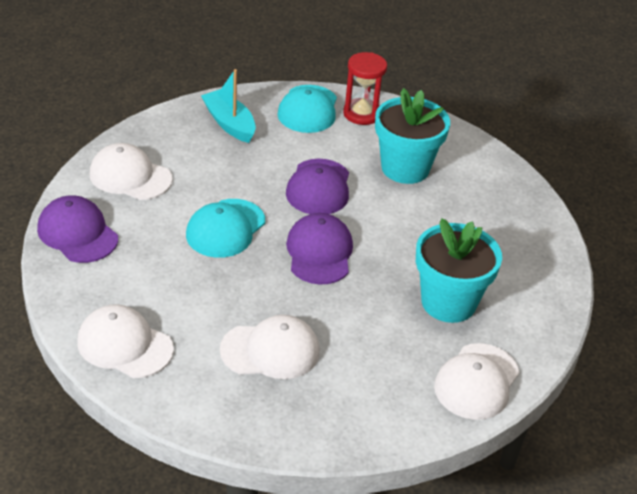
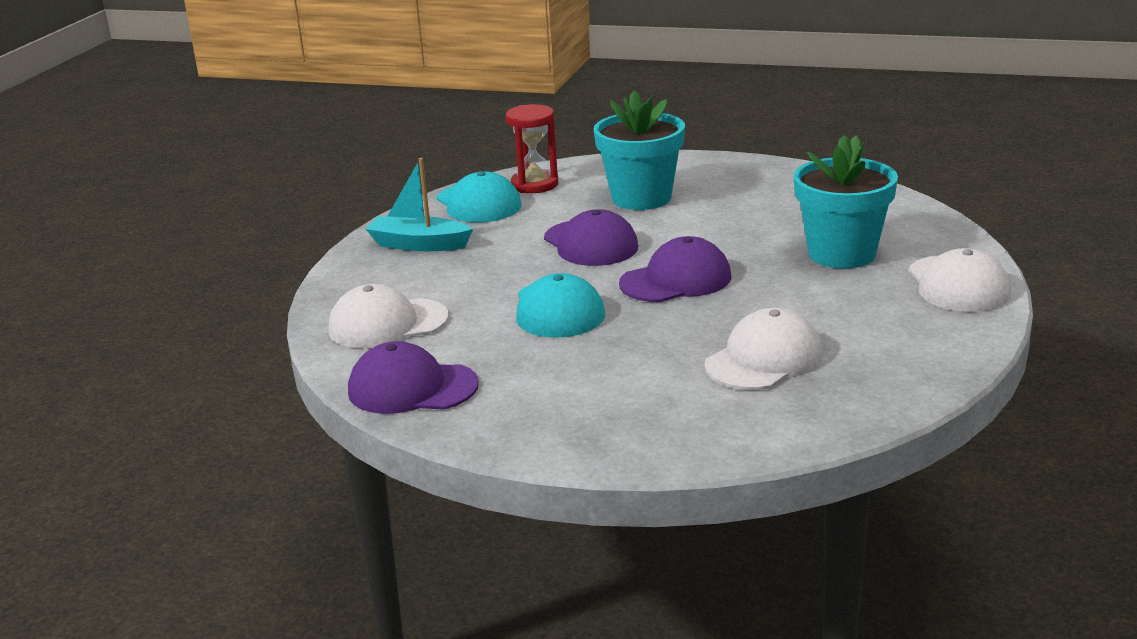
camera: 35 degrees left, 15 degrees down
(124, 345) = (624, 433): white cap -> none
(319, 252) = (676, 280): purple cap -> purple cap turned 105 degrees clockwise

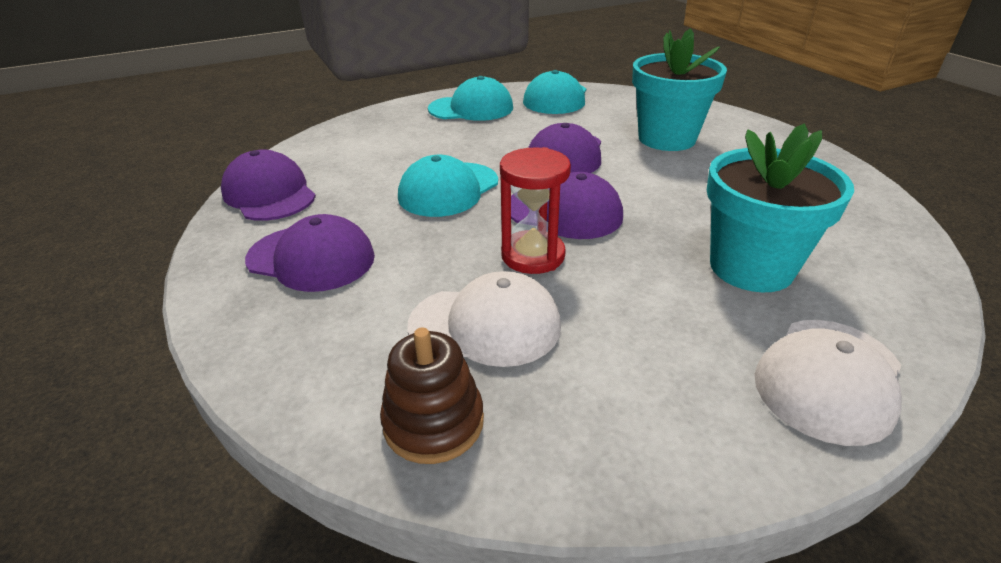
camera: 45 degrees right, 10 degrees up
(387, 324) = (352, 147): white cap -> none
(419, 245) = (471, 108): turquoise boat -> turquoise cap
(534, 184) = (613, 100): red hourglass -> red hourglass (533, 255)
(567, 397) = (311, 258): none -> purple cap
(829, 408) = (433, 422): none -> brown stacking toy

